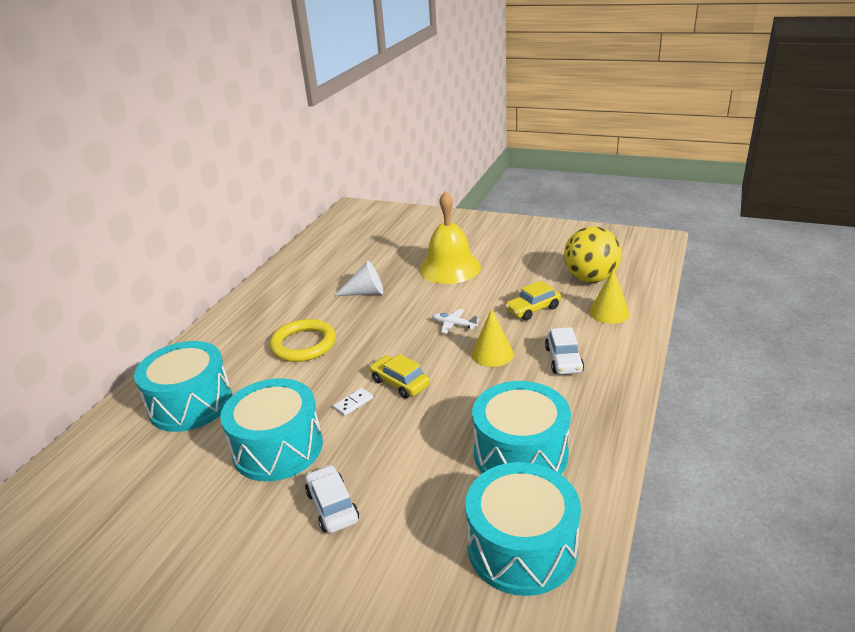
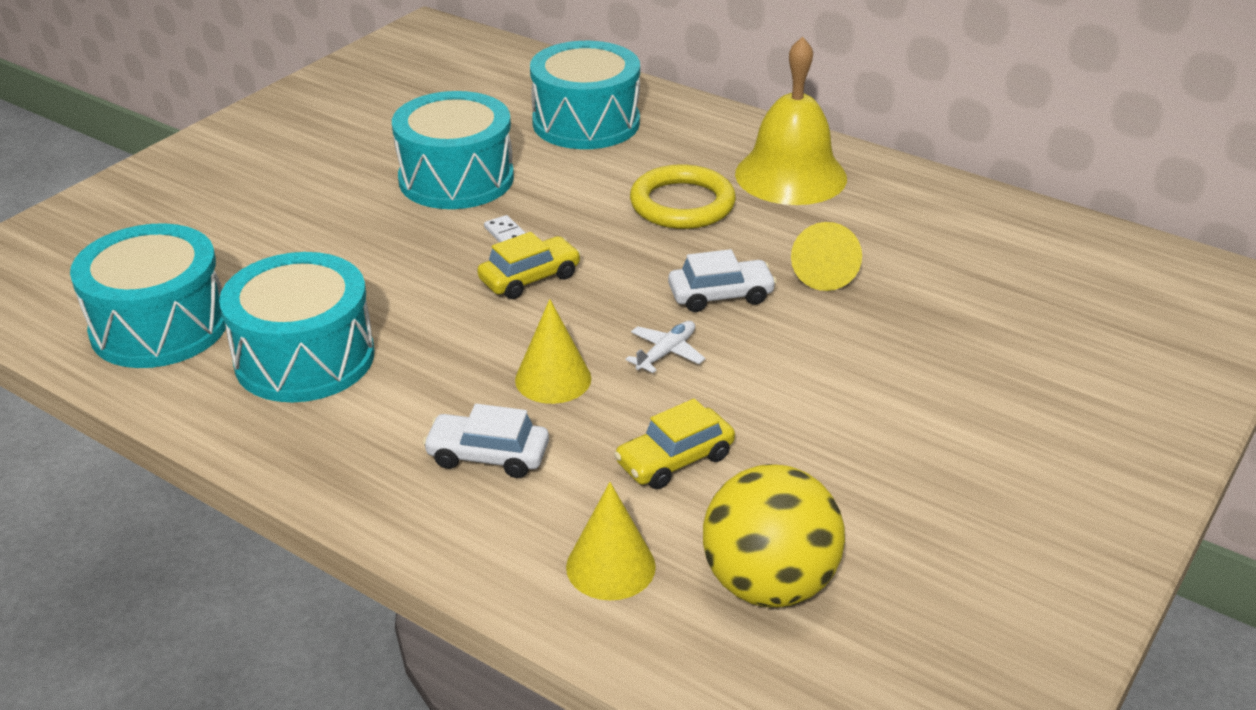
camera: 100 degrees right, 5 degrees up
(332, 506) = (329, 209): white car -> white car (720, 295)
(365, 293) = (824, 271): white cone -> yellow cone
(449, 268) = (891, 382): yellow bell -> yellow bell (790, 175)
(533, 309) = (675, 460): yellow car -> yellow car turned 105 degrees counterclockwise

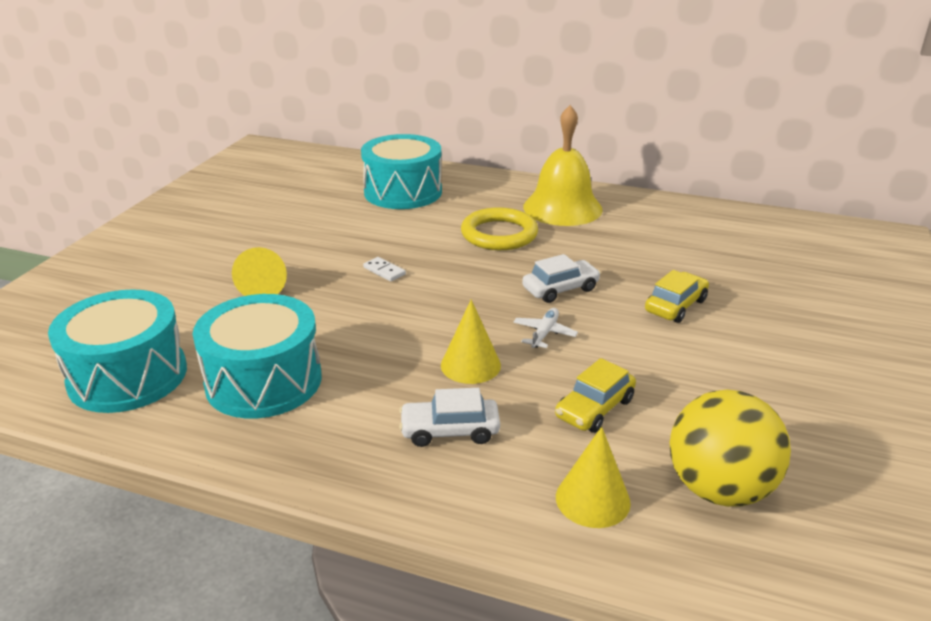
camera: 15 degrees left, 5 degrees down
(456, 179) = (326, 238): turquoise drum -> none
(530, 278) = (415, 297): yellow car -> yellow car (675, 306)
(824, 271) = (621, 263): yellow cone -> yellow cone (264, 286)

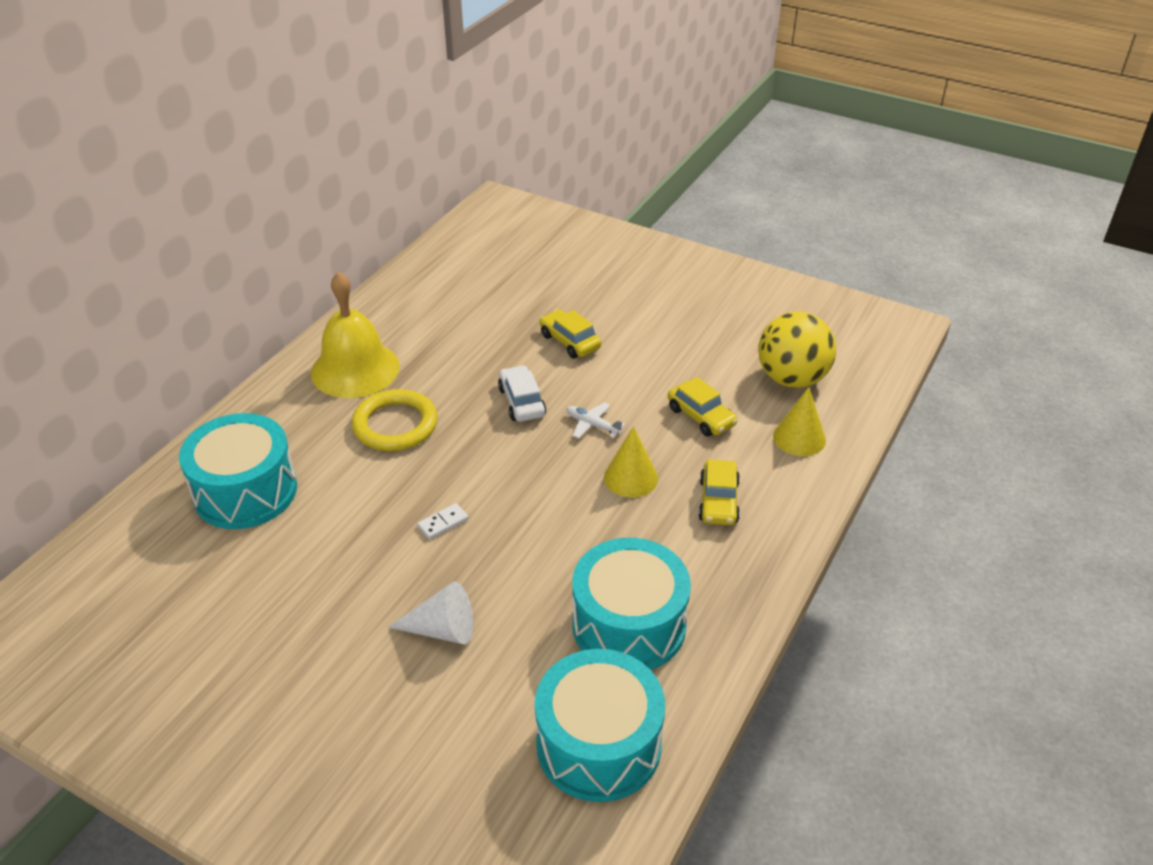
camera: 80 degrees left, 10 degrees up
(264, 286) = (442, 629): yellow cone -> white cone
(450, 431) = (718, 501): white car -> yellow car

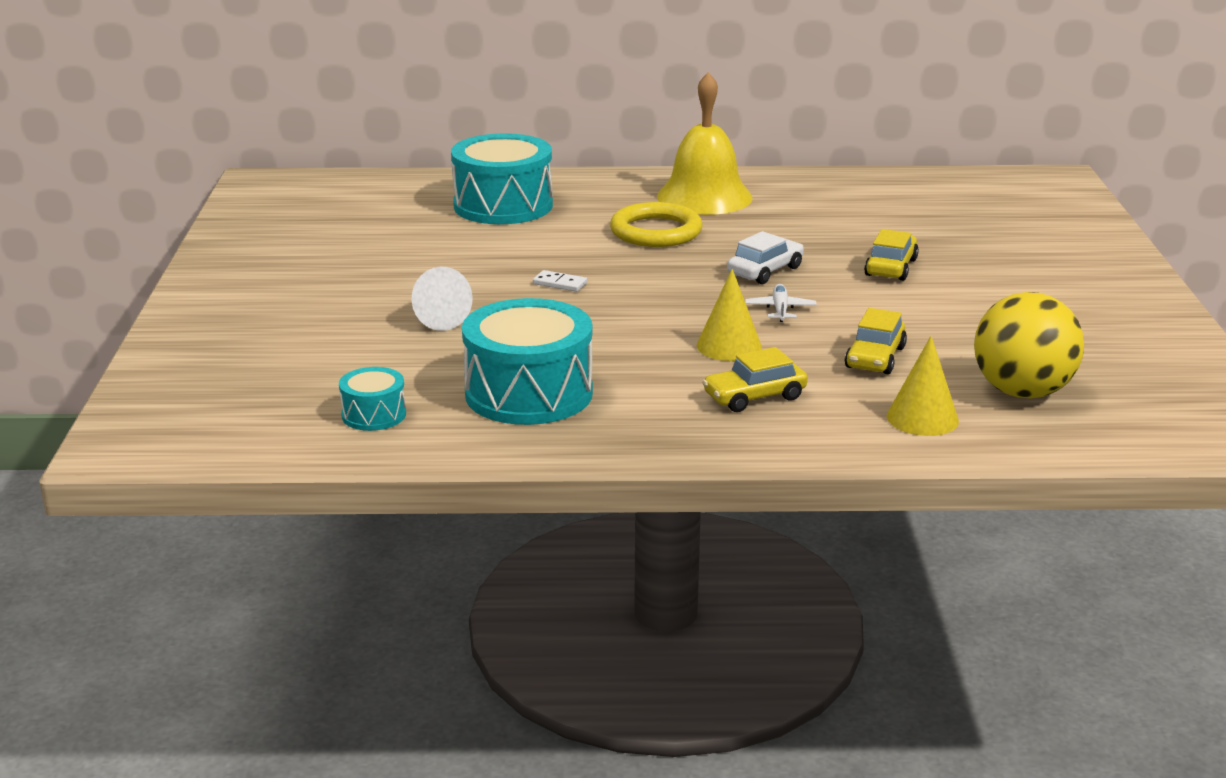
camera: 60 degrees right, 15 degrees down
(598, 744) = (374, 415): turquoise drum -> turquoise drum, size x0.49

